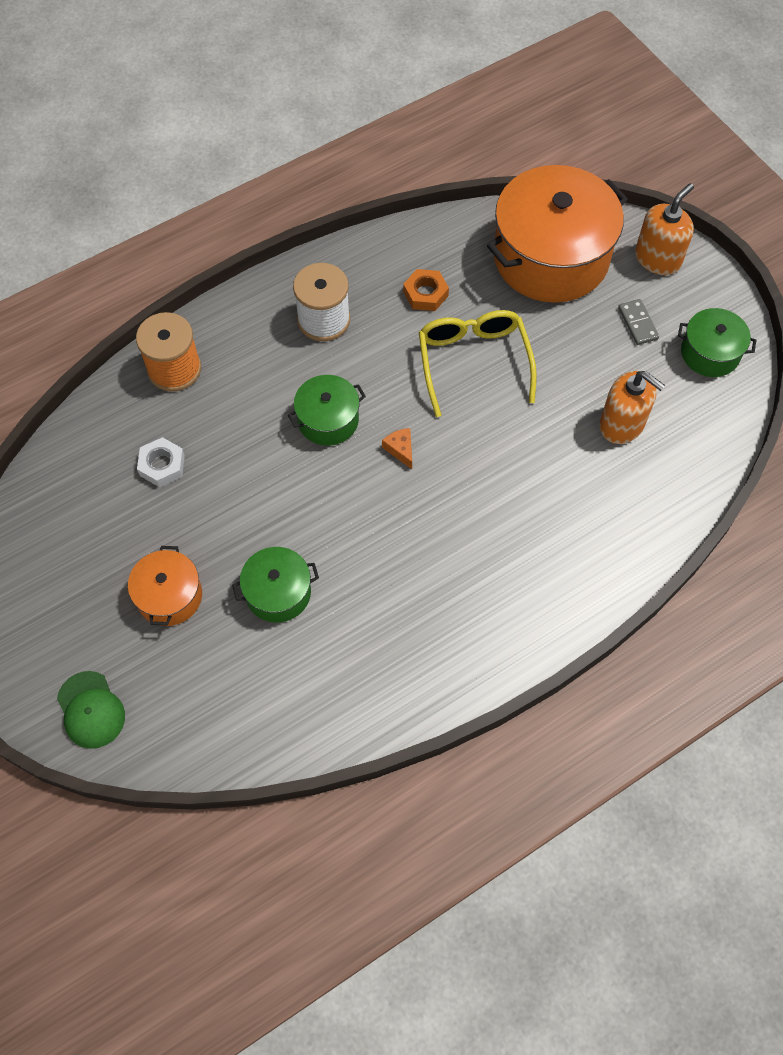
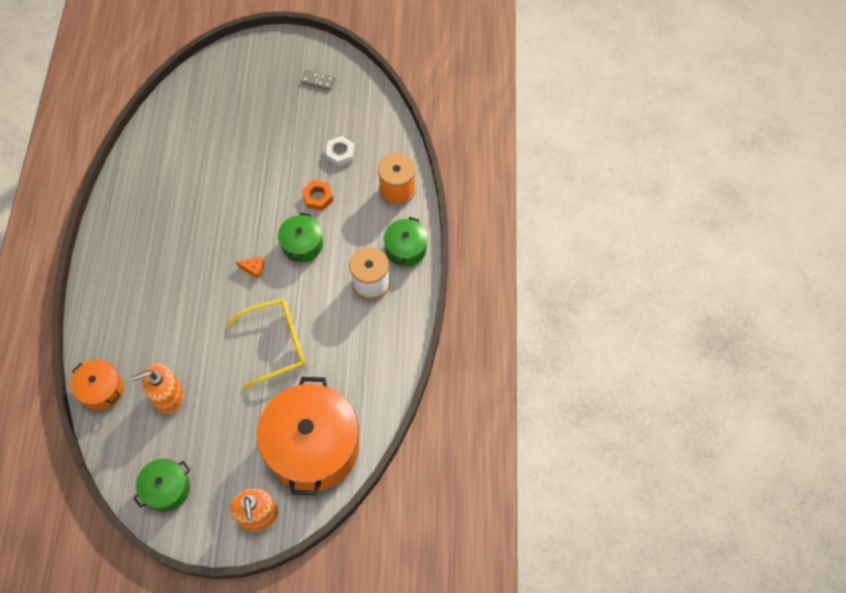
camera: 125 degrees right, 0 degrees up
(91, 710) = (236, 63): green cap -> none
(169, 596) = (264, 120): orange pot -> orange pot (102, 390)
(278, 592) = (224, 165): green pot -> green pot (406, 249)
(425, 294) = (345, 351): orange nut -> orange nut (318, 197)
(474, 363) = (275, 344): yellow glasses -> yellow glasses turned 45 degrees counterclockwise
(638, 323) = (223, 461): grey domino -> grey domino (318, 81)

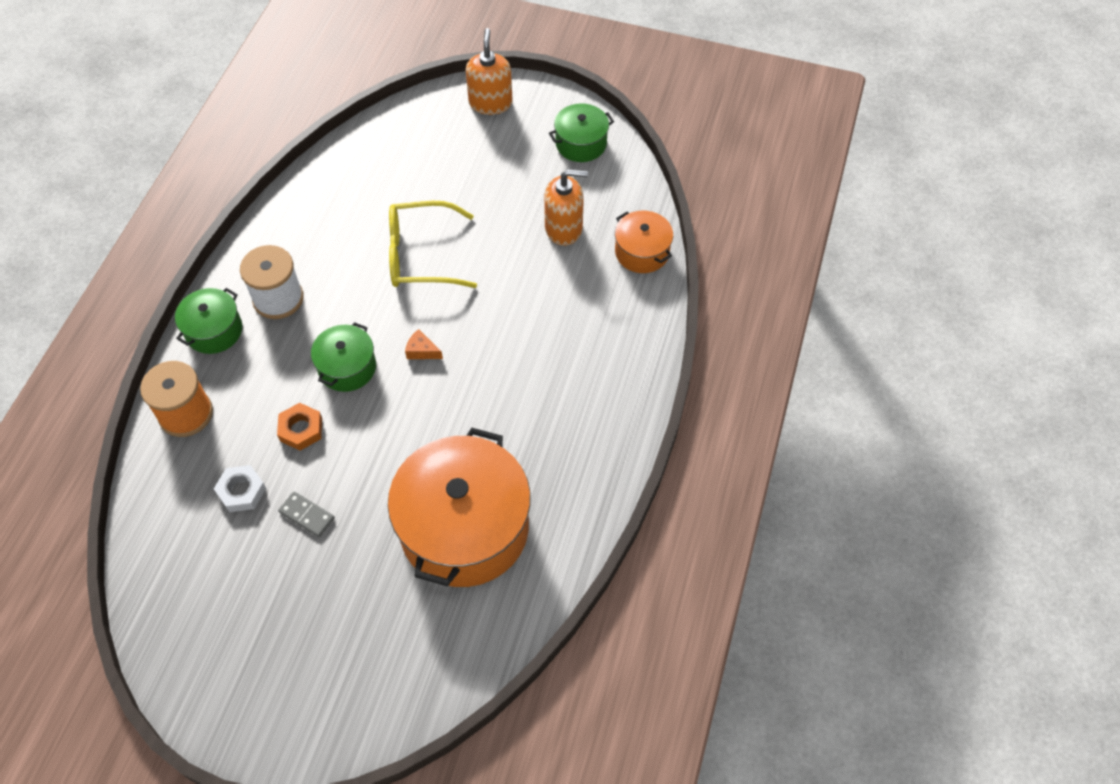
camera: 165 degrees left, 5 degrees down
(313, 446) = (413, 147): orange pot -> orange pot (464, 528)
(318, 81) = (223, 635): grey domino -> grey domino (307, 515)

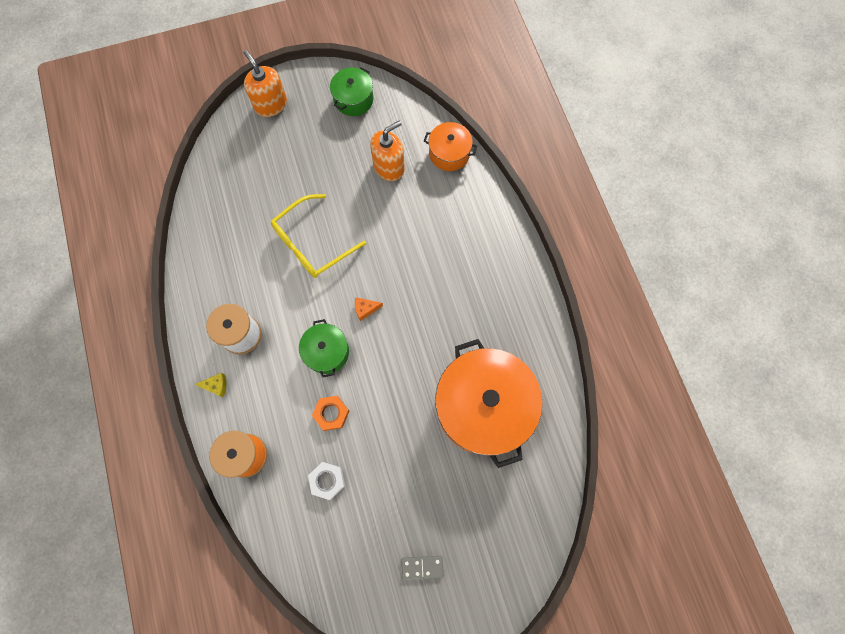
camera: 35 degrees left, 15 degrees up
(214, 330) = (216, 385): green pot -> yellow cheese
(307, 515) = (381, 466): grey domino -> grey domino (422, 567)

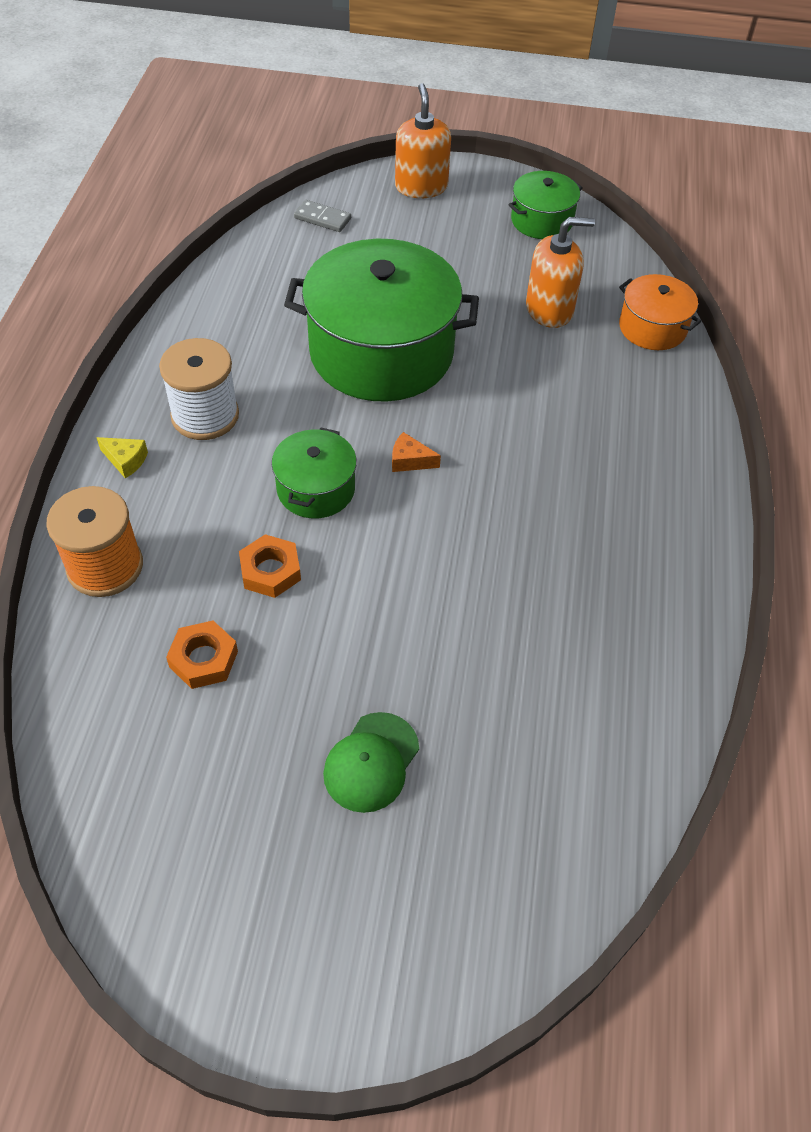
camera: 25 degrees right, 20 degrees down
(313, 243) = (381, 352): yellow glasses -> green pot
(327, 480) = (204, 659): white nut -> orange nut
(422, 567) = (277, 870): grey domino -> grey domino (322, 218)
(435, 491) = (371, 762): none -> green cap
(483, 406) = (527, 674): orange pot -> none

